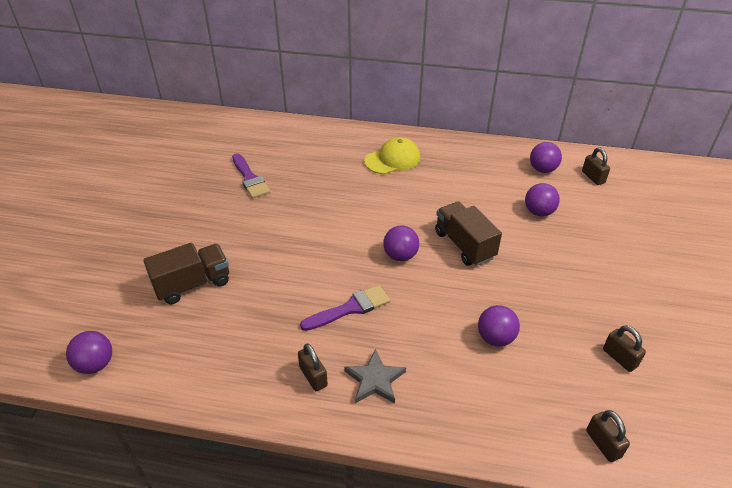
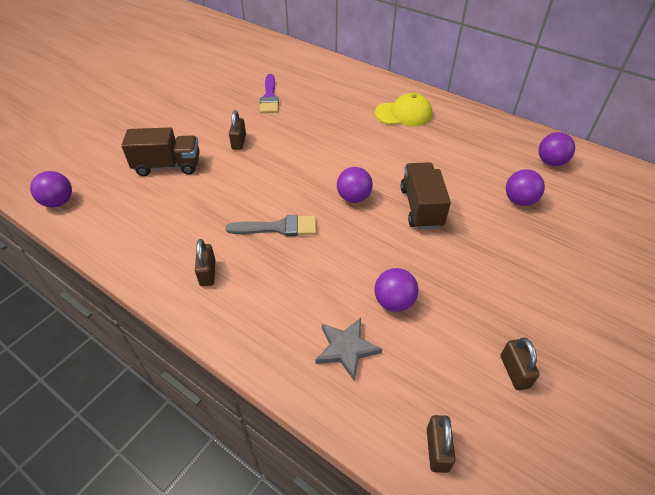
camera: 25 degrees right, 5 degrees up
(350, 308) = (278, 228): purple brush -> grey brush
(375, 380) = (256, 296): grey star -> grey star (346, 349)
(593, 177) = (603, 185): brown padlock -> brown padlock (239, 142)

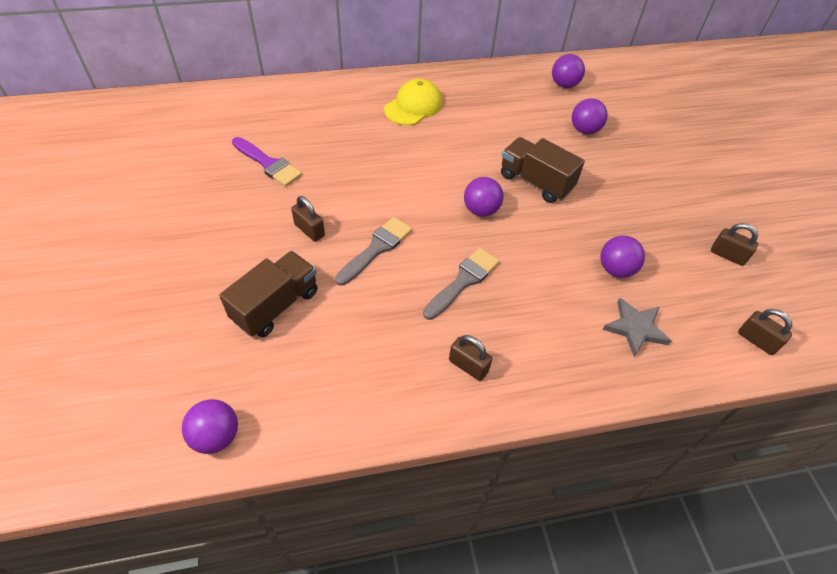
camera: 50 degrees left, 5 degrees up
(258, 175) = (376, 249): none -> grey brush

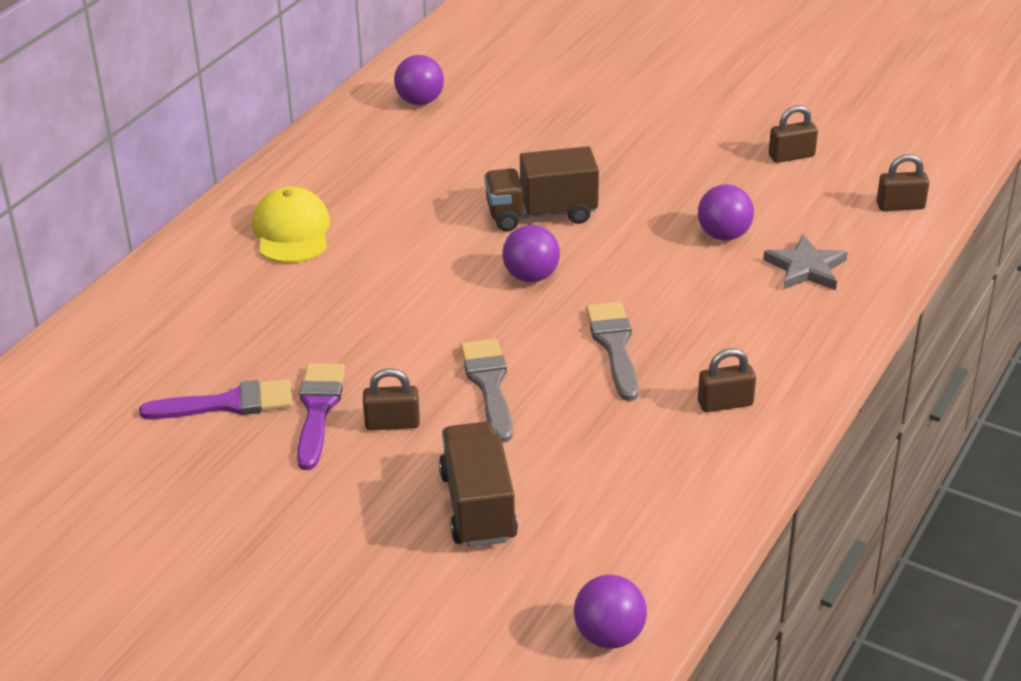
camera: 45 degrees left, 15 degrees down
(293, 197) = (318, 409): none -> purple brush
(584, 130) = (511, 133): purple ball -> none

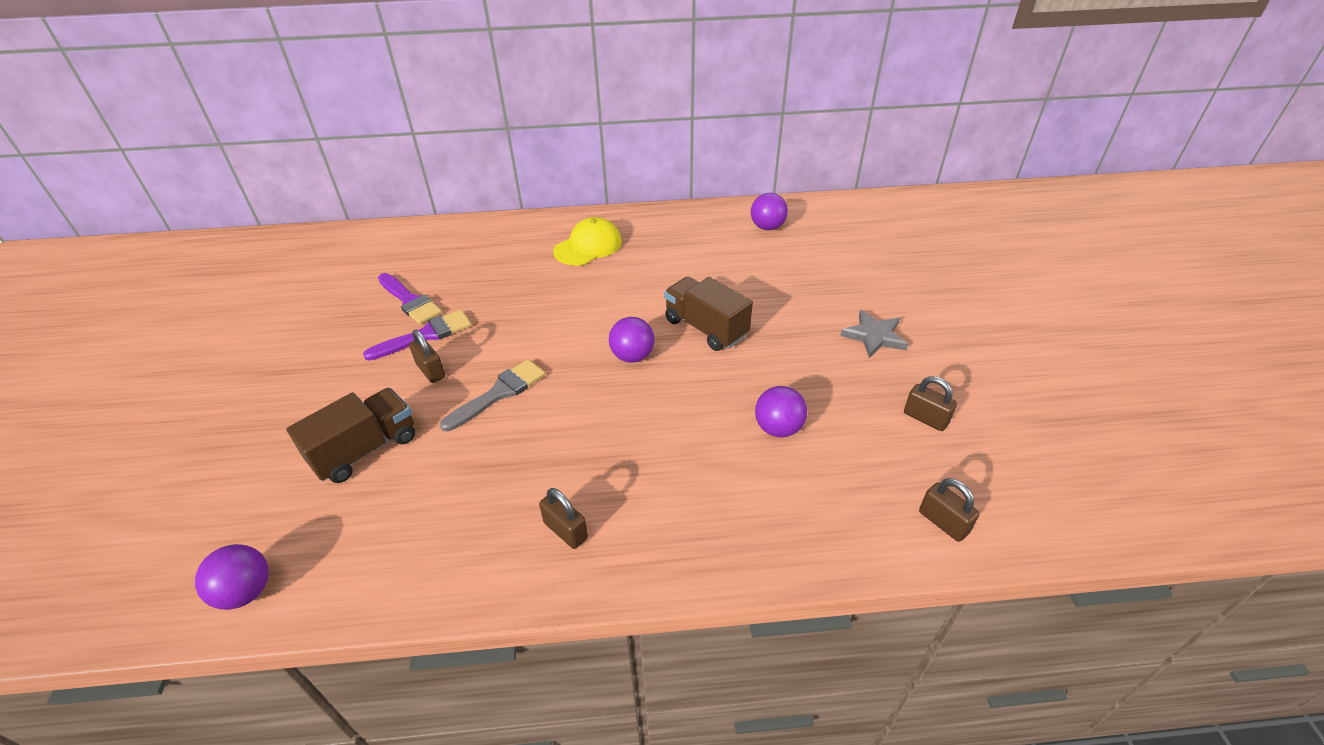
camera: 55 degrees right, 5 degrees up
(614, 346) = (589, 433): grey brush -> none
(806, 268) = (786, 498): grey star -> grey star (874, 336)

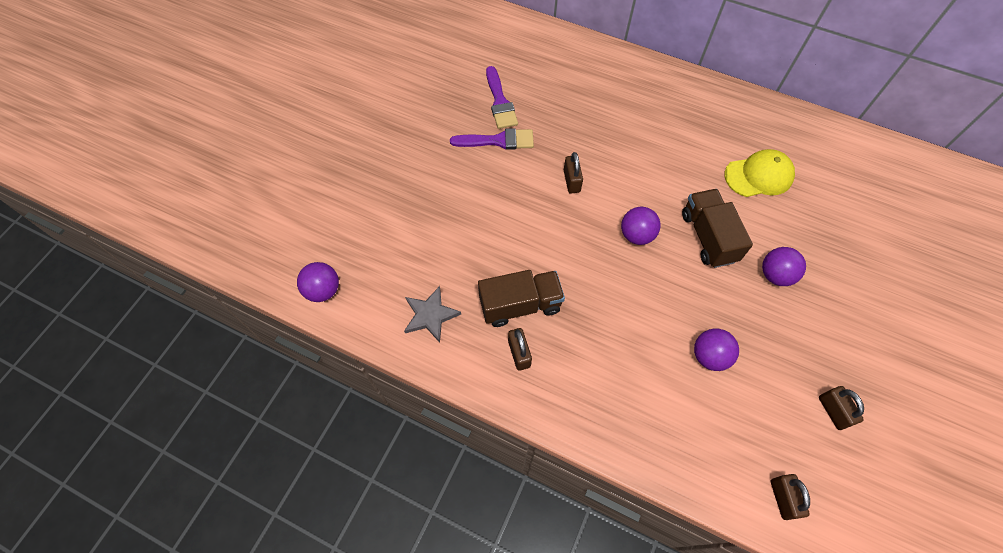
camera: 30 degrees right, 20 degrees up
(365, 449) = (422, 221): brown truck -> brown truck (520, 305)
(430, 370) = (488, 175): brown padlock -> brown padlock (571, 181)
(499, 393) = (526, 219): grey brush -> none
(588, 246) = (658, 107): yellow cap -> yellow cap (759, 176)
(767, 227) = (826, 156): purple ball -> purple ball (775, 275)
(874, 336) = (845, 316): grey star -> grey star (430, 315)

